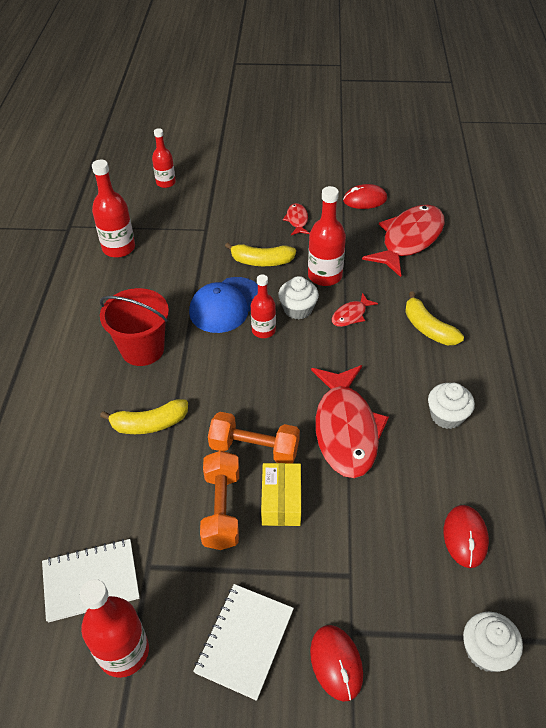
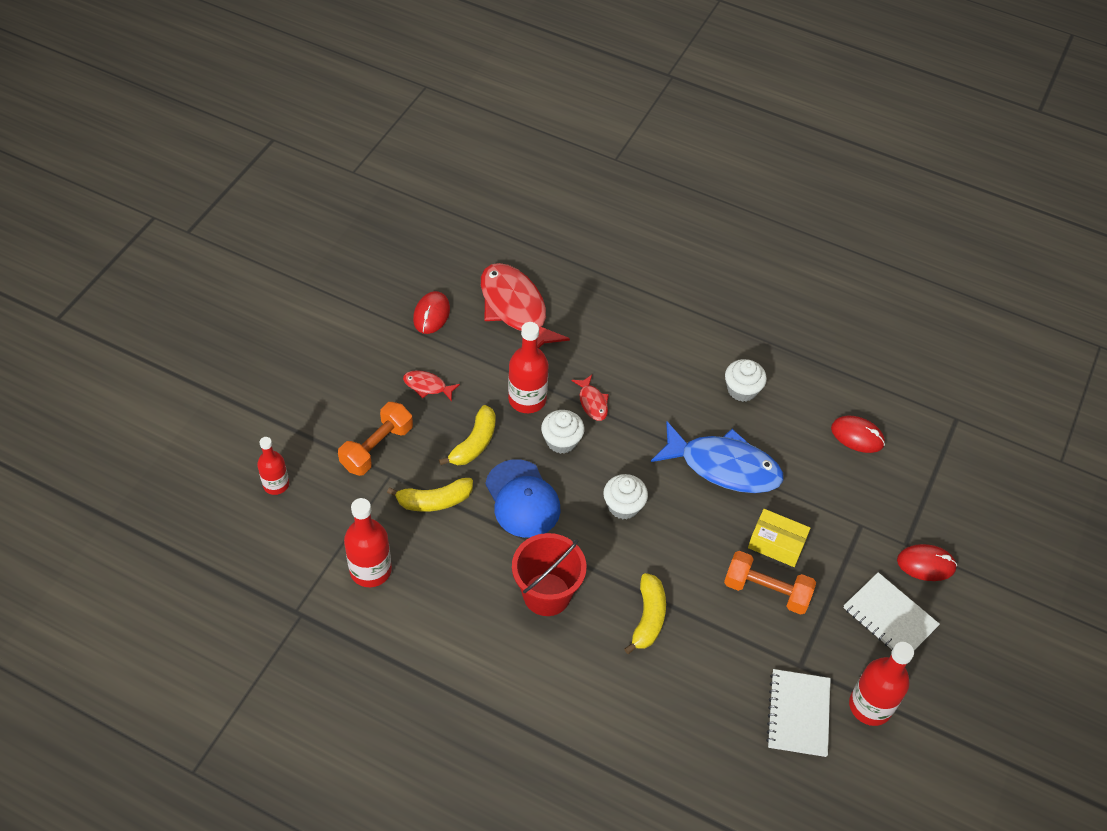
camera: 70 degrees left, 5 degrees up
(254, 448) = (714, 543): orange dumbbell -> orange dumbbell (377, 447)
(263, 330) = (575, 480): red bottle -> none
(346, 429) = (724, 466): red fish -> blue fish
(428, 328) = (639, 353): yellow banana -> yellow banana (434, 501)
(486, 651) = (946, 470): white cupcake -> white cupcake (623, 506)

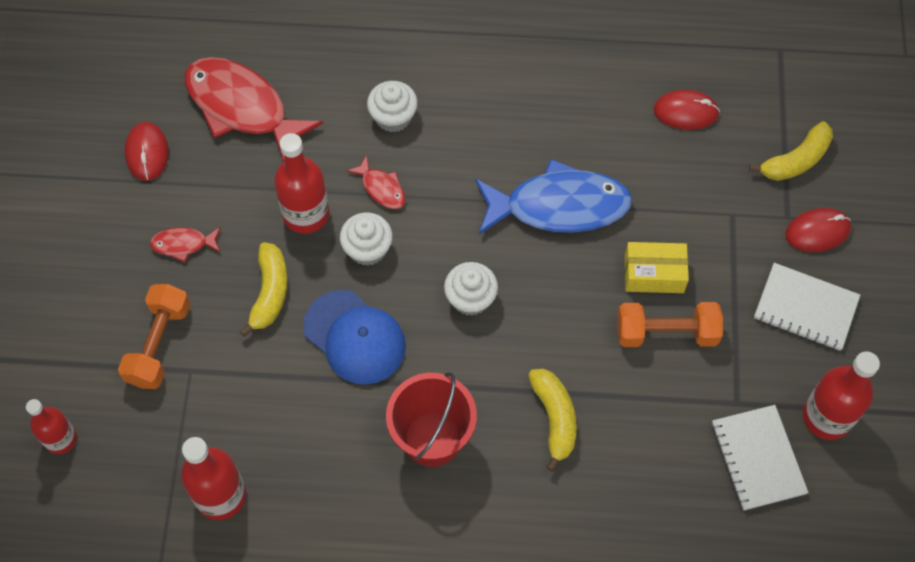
camera: 20 degrees left, 10 degrees up
(434, 501) = (256, 381): yellow banana -> yellow banana (795, 160)
(742, 390) = (540, 106): white cupcake -> white cupcake (393, 117)

